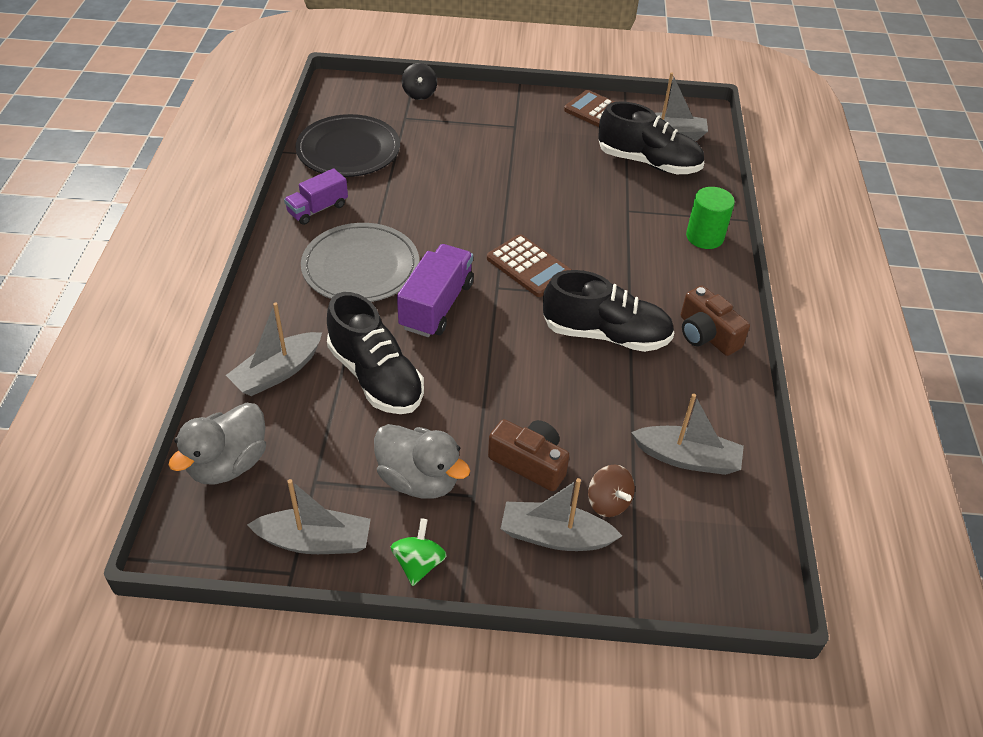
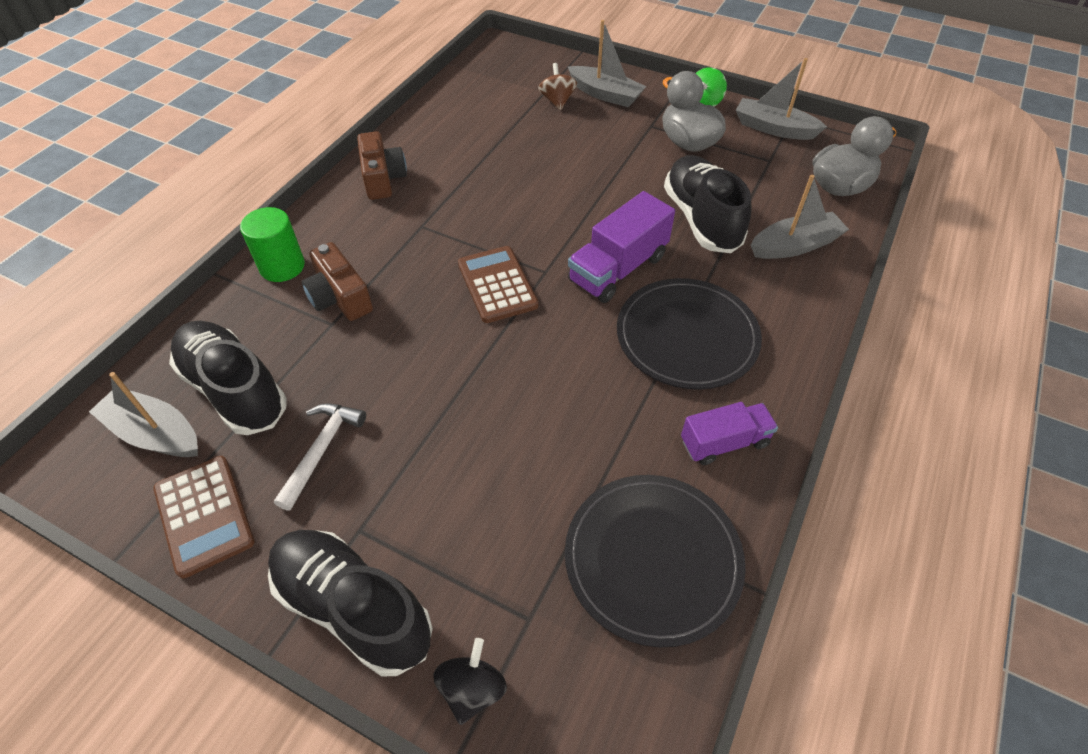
camera: 155 degrees left, 5 degrees up
(360, 267) = (687, 336): grey plate -> black plate
(529, 462) = (599, 133): brown camera -> brown camera (340, 297)
(566, 149) = (321, 450): none -> white hammer
(605, 334) = (471, 201): black shoe -> black shoe (354, 607)
(687, 458) = (481, 109): grey boat -> none

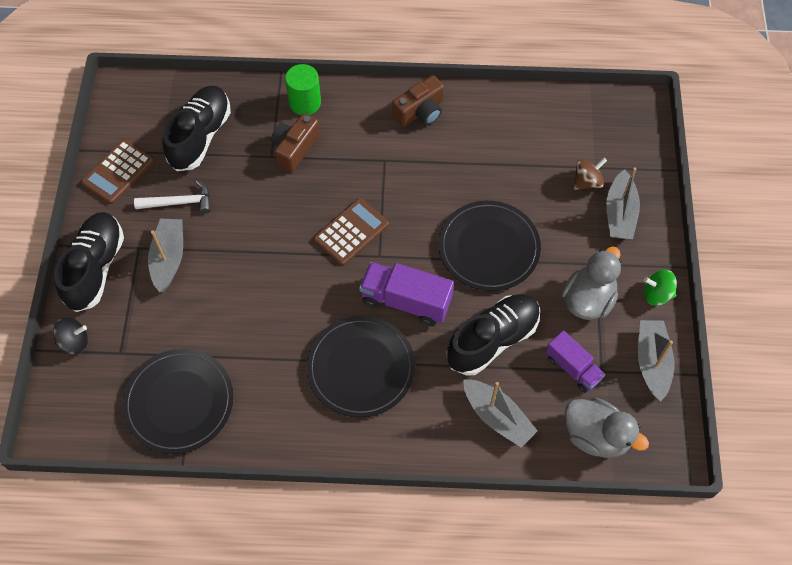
camera: 65 degrees right, 10 degrees up
(155, 433) = (156, 118): grey boat -> grey boat (169, 258)
(589, 186) = (488, 248): none -> black plate
(724, 442) = (279, 418): purple truck -> purple truck (572, 368)

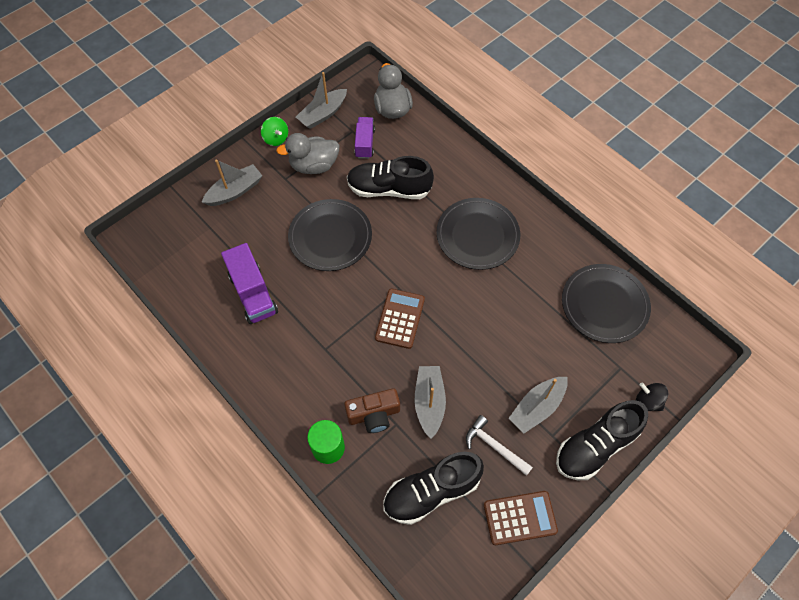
camera: 135 degrees left, 0 degrees up
(351, 232) = (400, 318): brown calculator -> brown calculator turned 105 degrees clockwise
(406, 301) = (412, 249): purple truck -> purple truck (253, 293)
(420, 112) = (261, 363): brown camera -> none
(497, 417) = (430, 154): grey boat -> grey boat (429, 402)
(587, 182) = (226, 223): brown spinning top -> none

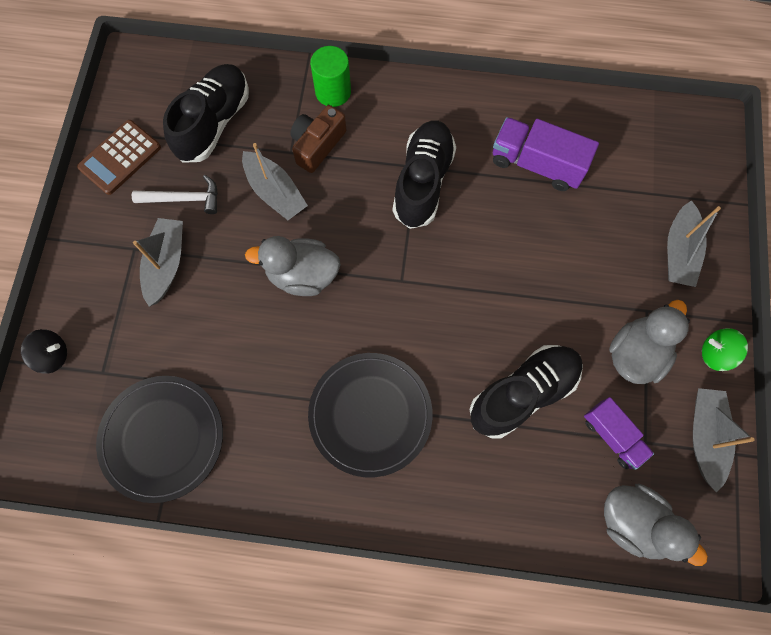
camera: 140 degrees right, 10 degrees up
(330, 237) = (526, 281): black plate -> none
(400, 318) = (372, 249): brown calculator -> none
(455, 335) = (302, 275): none -> grey duck
(595, 446) = (84, 269): black shoe -> black shoe (423, 182)

